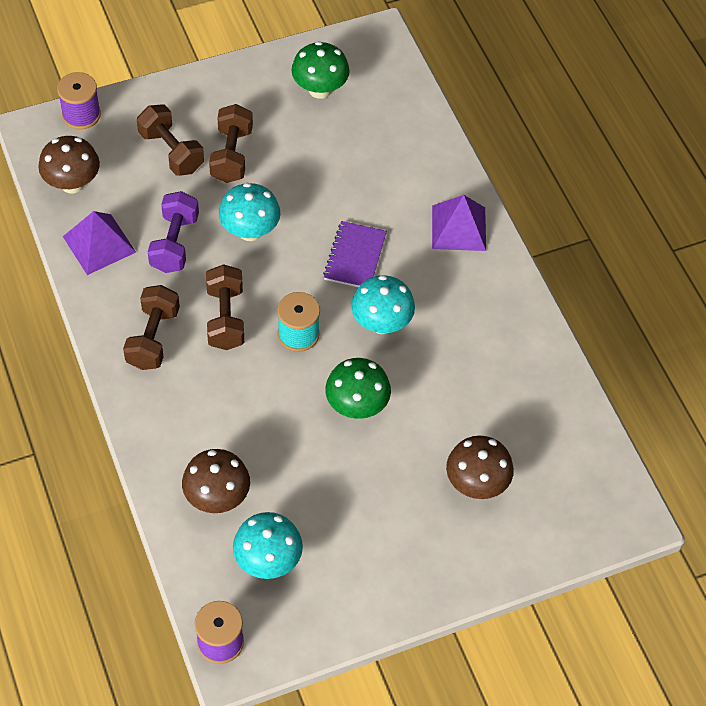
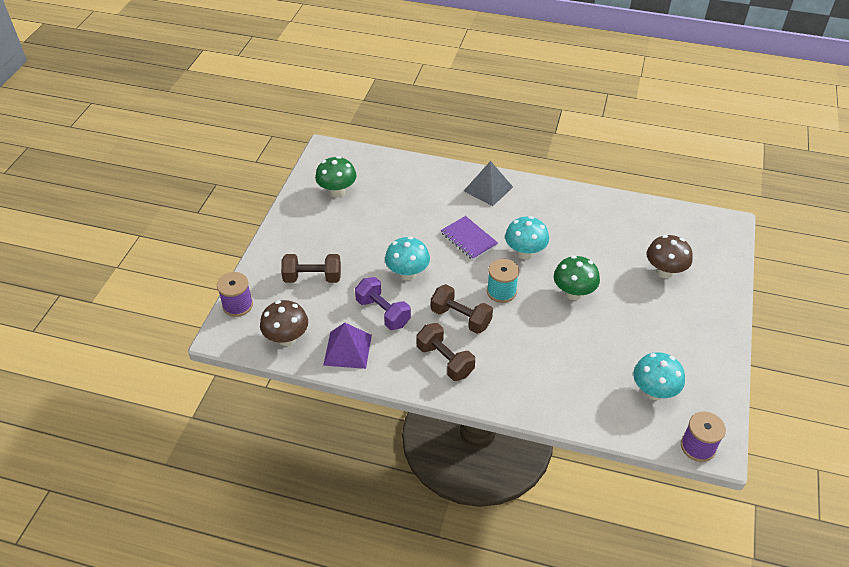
camera: 50 degrees left, 10 degrees down
(217, 497) = (590, 392): brown mushroom -> none
(231, 155) = (344, 252): brown dumbbell -> none
(459, 228) = (488, 189): purple pyramid -> grey pyramid

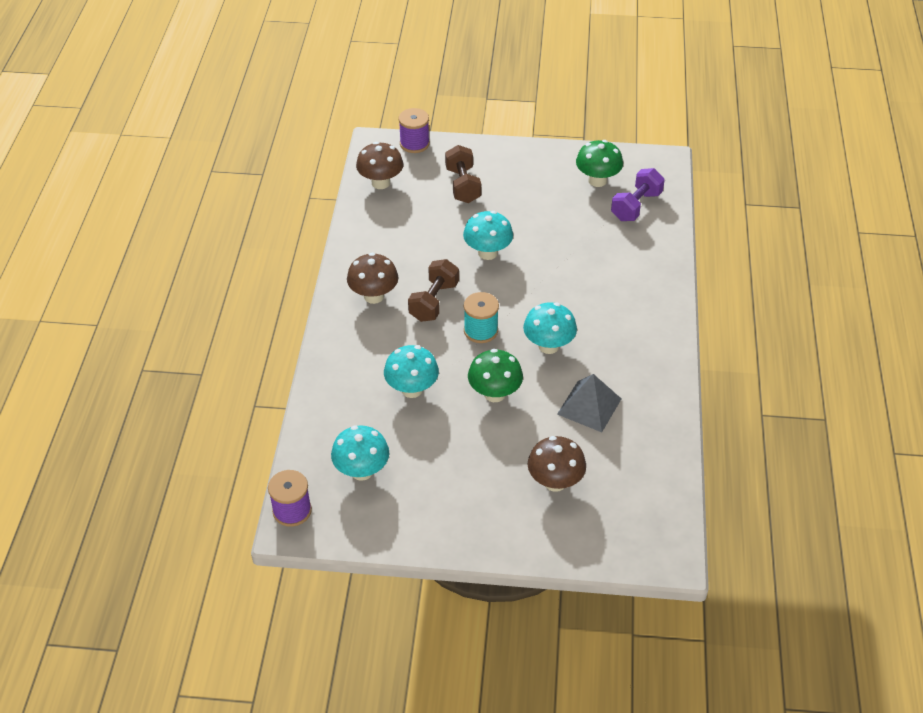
camera: 80 degrees right, 0 degrees up
(347, 350) = (374, 225): purple pyramid -> none
(383, 312) = (428, 242): purple dumbbell -> purple dumbbell (636, 206)
(445, 361) = (374, 296): brown dumbbell -> brown mushroom
(469, 239) = (556, 295): purple notebook -> none
(488, 189) = (649, 303): grey pyramid -> grey pyramid (589, 406)
(564, 346) = (412, 389): none -> turquoise mushroom

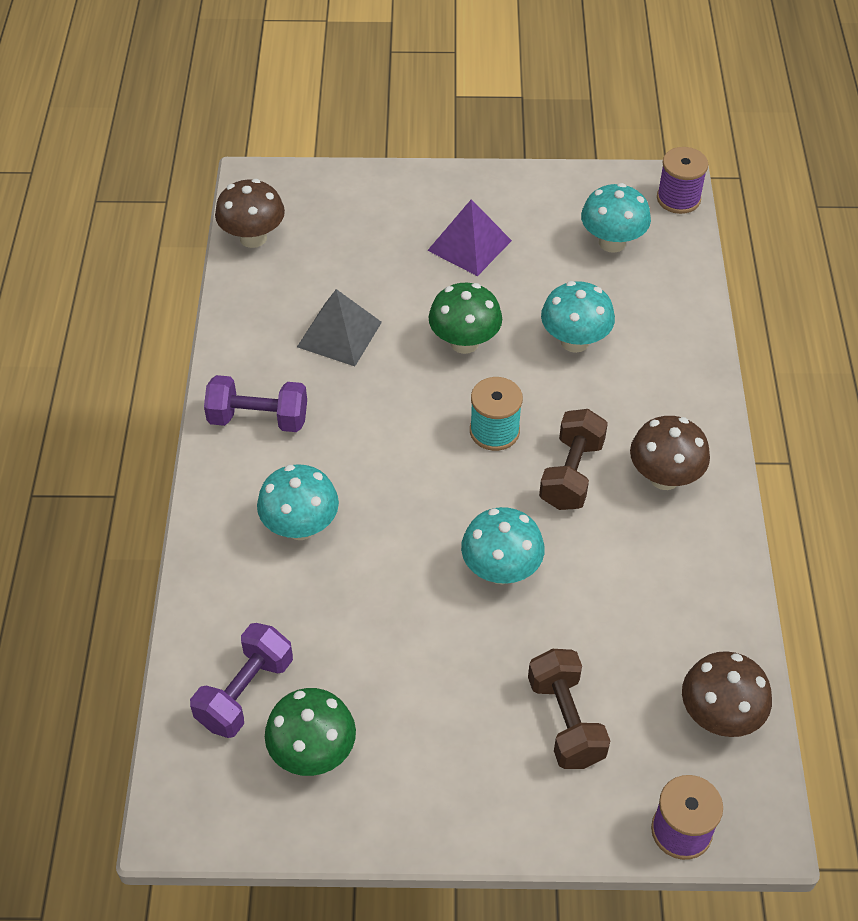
camera: 175 degrees right, 5 degrees up
(481, 476) = (469, 245): none -> purple pyramid
(548, 346) = (395, 414): turquoise mushroom -> turquoise mushroom (300, 527)
(555, 482) = (382, 245): brown mushroom -> brown mushroom (253, 238)
(644, 349) = (258, 419): none -> purple dumbbell

